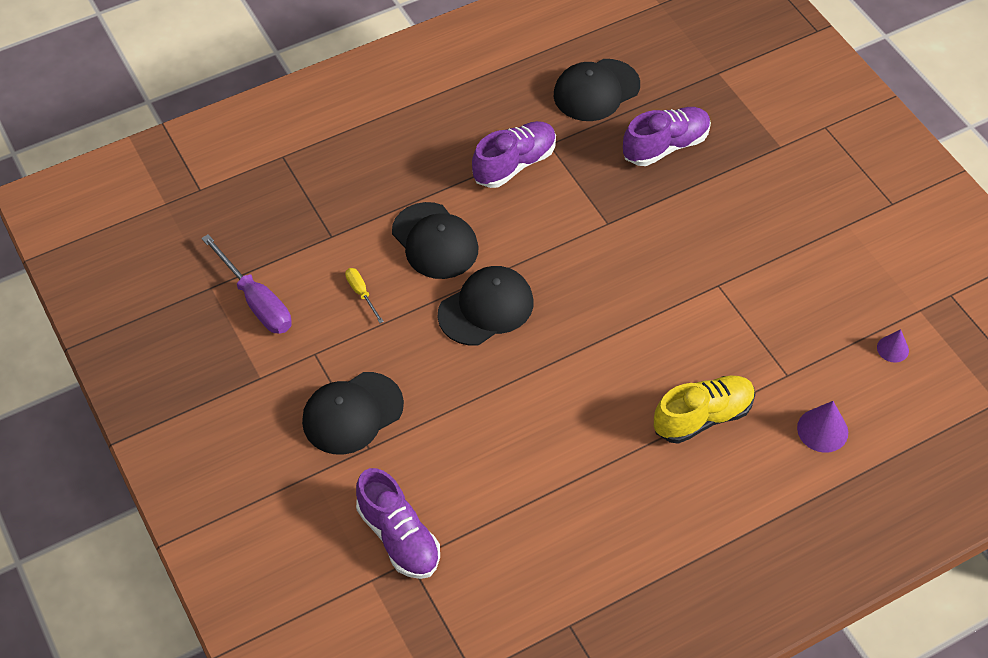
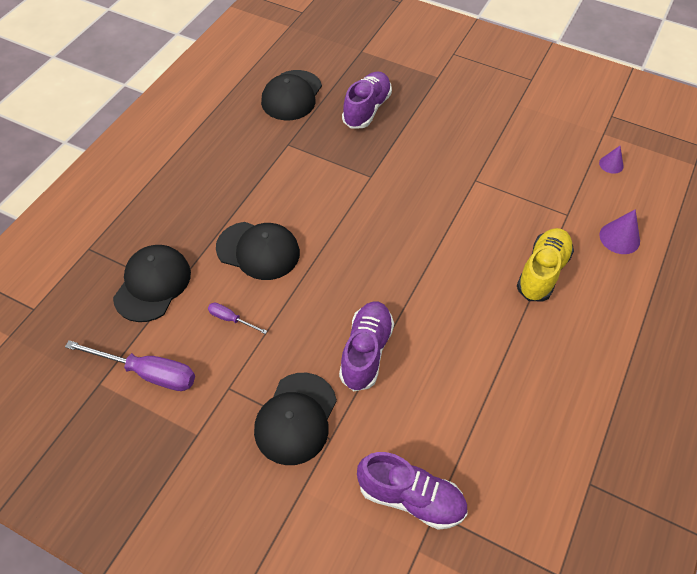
camera: 35 degrees left, 0 degrees up
(361, 293) = (231, 319): yellow screwdriver -> purple screwdriver
(486, 308) = (334, 279): black cap -> black cap (152, 284)
(514, 164) = (274, 169): purple shoe -> purple shoe (366, 352)

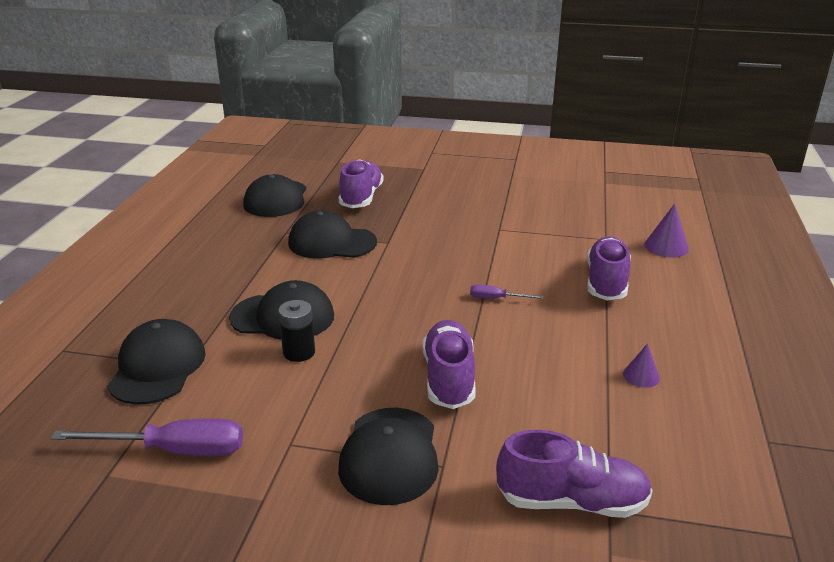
camera: 15 degrees left, 25 degrees down
(231, 319) = (270, 380): purple screwdriver -> purple screwdriver (496, 299)
(260, 294) = (299, 352): none -> black battery
(323, 166) = (332, 242): none -> black cap
(542, 272) = (606, 282): yellow shoe -> purple shoe
(611, 164) = (625, 200): purple cone -> purple cone (641, 376)

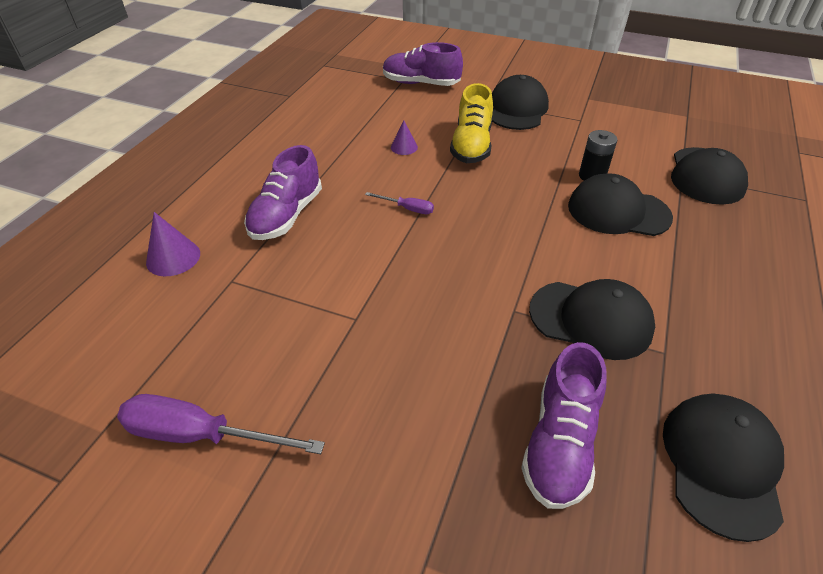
camera: 170 degrees left, 15 degrees up
(174, 451) = (654, 123): purple screwdriver -> purple screwdriver (201, 435)
(449, 378) = (471, 145): purple shoe -> yellow shoe
(641, 376) = (331, 134): purple cone -> purple cone (404, 147)

